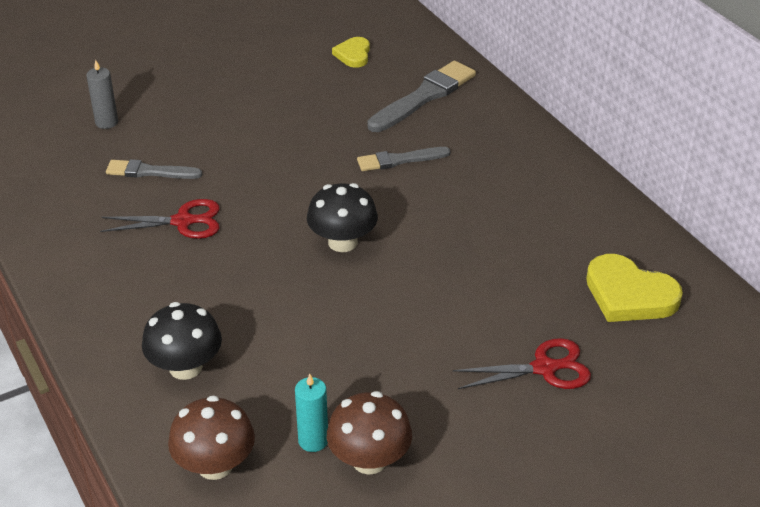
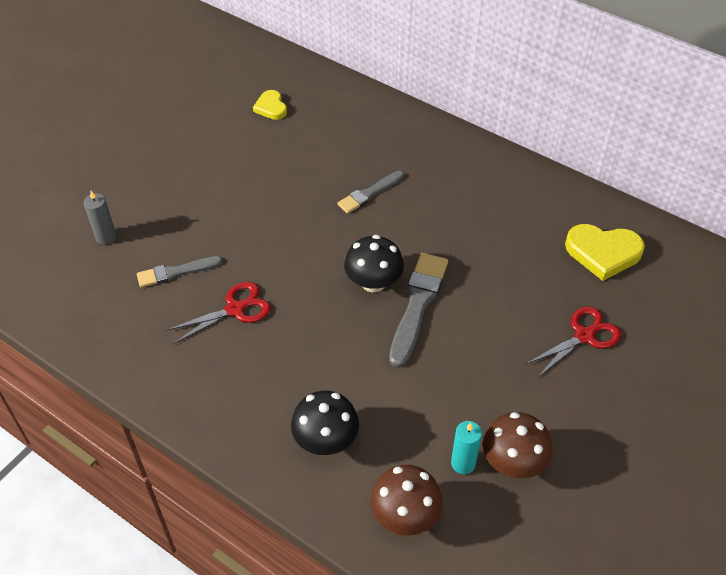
camera: 25 degrees left, 10 degrees up
(424, 96) = (351, 129): grey brush -> grey brush (418, 305)

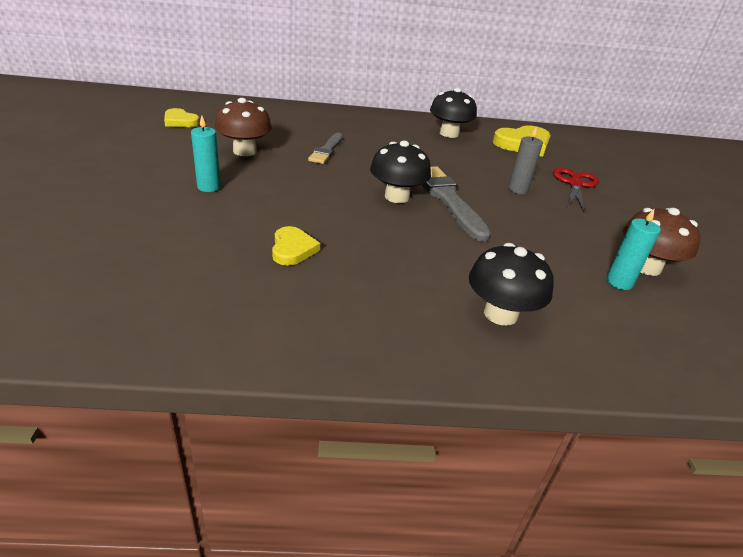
camera: 40 degrees left, 15 degrees down
(106, 237) = (72, 238): grey candle -> grey candle (518, 190)
(176, 272) = (193, 241): grey brush -> none
(229, 212) = (209, 187): none -> turquoise candle
(236, 309) = (292, 249): red scissors -> yellow heart
(405, 515) = (638, 339): brown mushroom -> brown mushroom (244, 151)
(530, 206) = (449, 133): none -> black mushroom

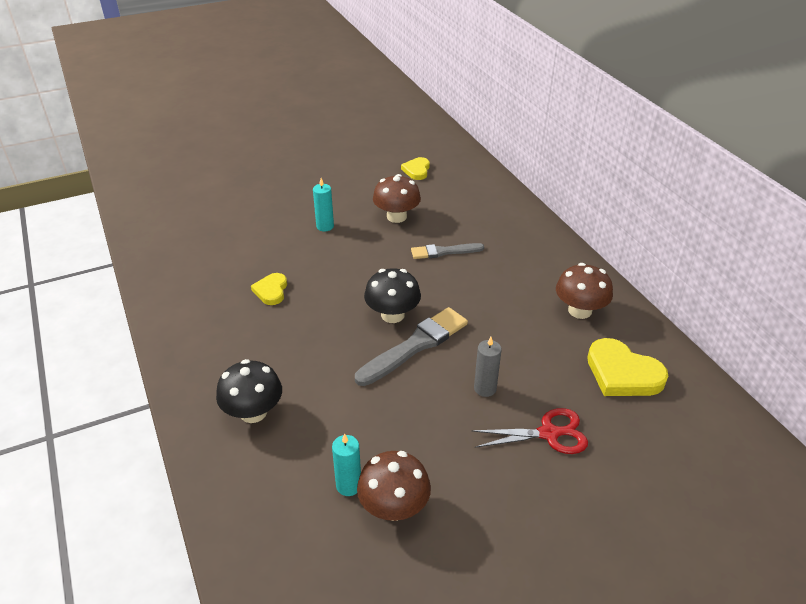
camera: 70 degrees right, 5 degrees up
(292, 249) = (271, 291): yellow heart -> yellow heart turned 120 degrees clockwise
(449, 133) = (579, 310): black mushroom -> brown mushroom

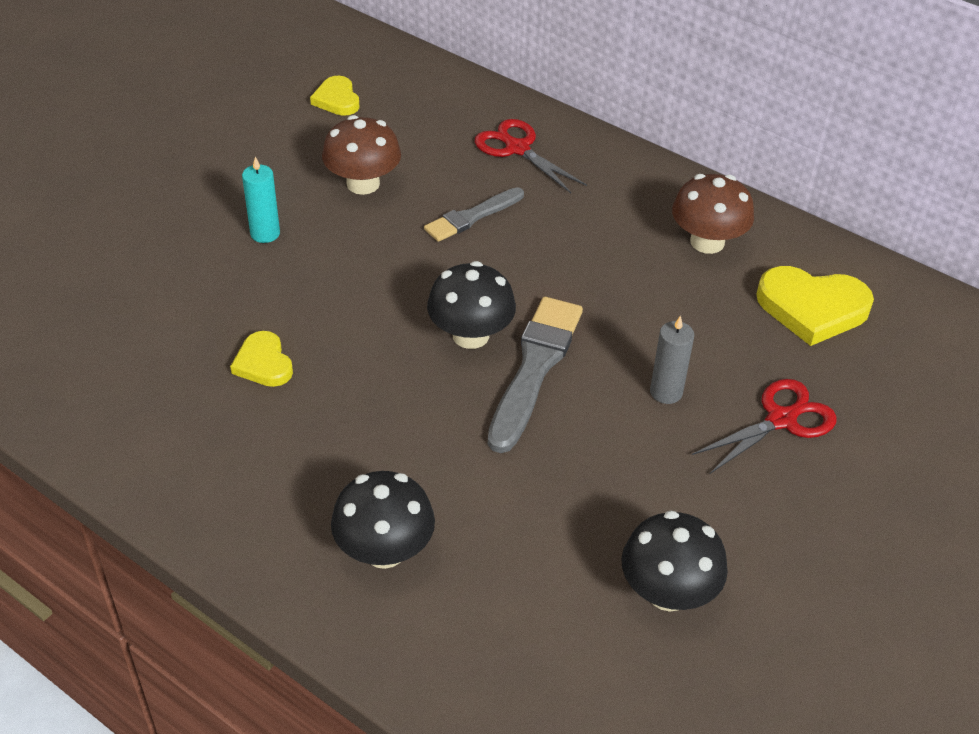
camera: 30 degrees left, 5 degrees up
(348, 485) = (591, 591): turquoise candle -> none
(394, 507) = (668, 592): brown mushroom -> black mushroom
(499, 223) = (516, 148): none -> red scissors

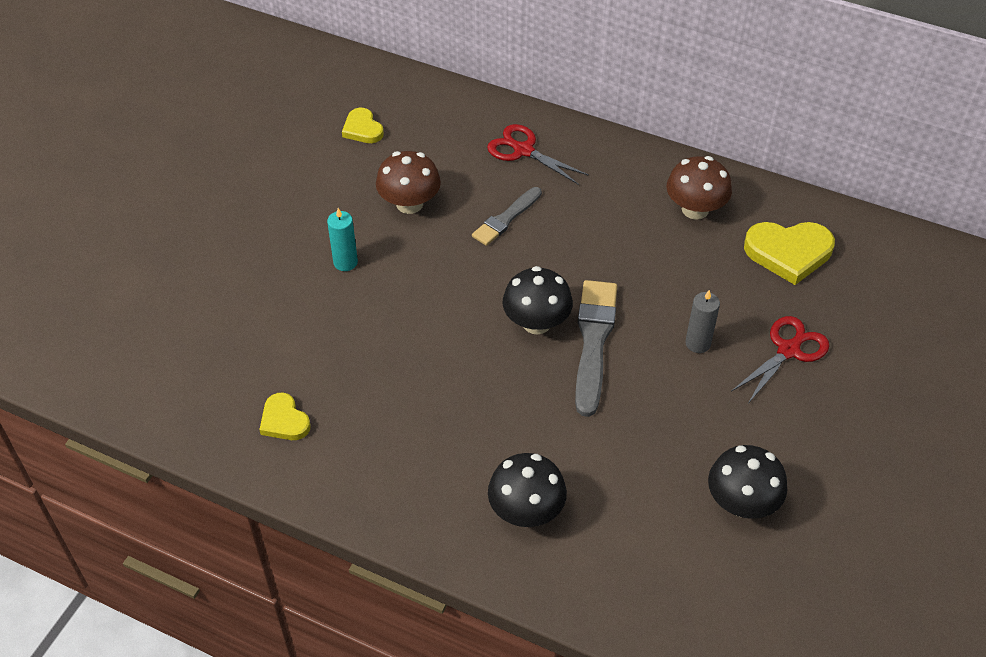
camera: 10 degrees left, 5 degrees up
(263, 363) = (383, 376): yellow heart -> yellow heart (284, 420)

